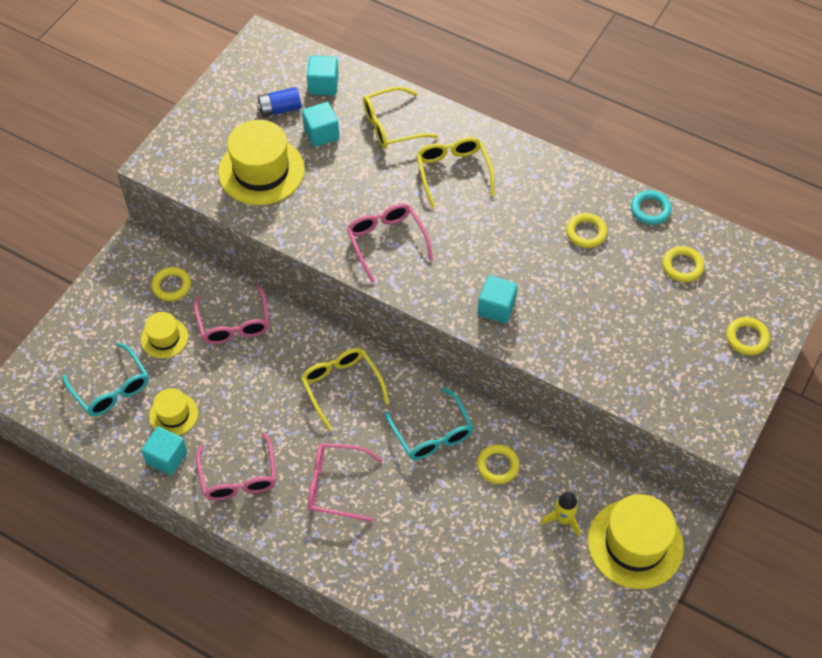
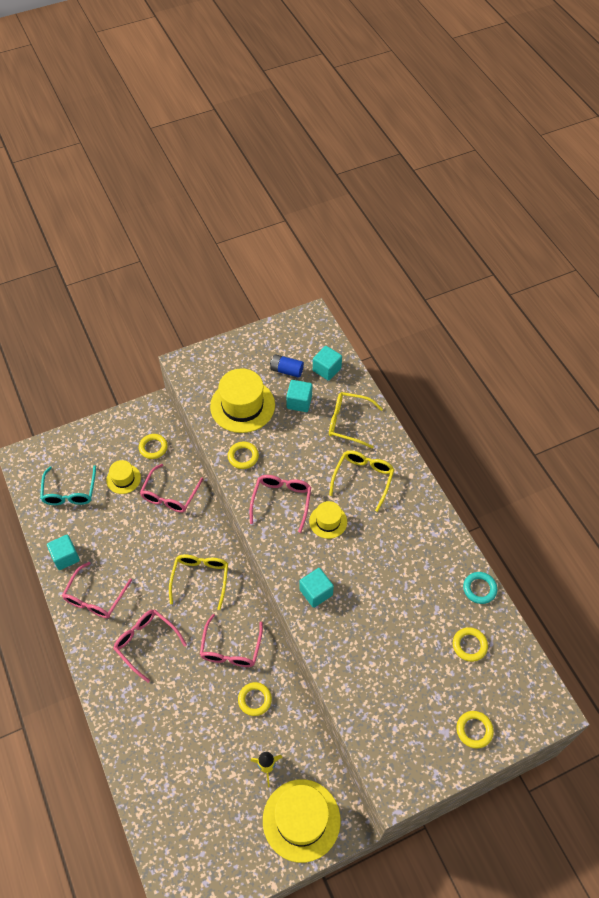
camera: 35 degrees right, 0 degrees up
(173, 414) = (90, 532): yellow hat -> yellow hat (328, 521)
(432, 434) = (231, 649): turquoise glasses -> pink glasses
(586, 232) = (420, 577): yellow ring -> yellow ring (243, 456)

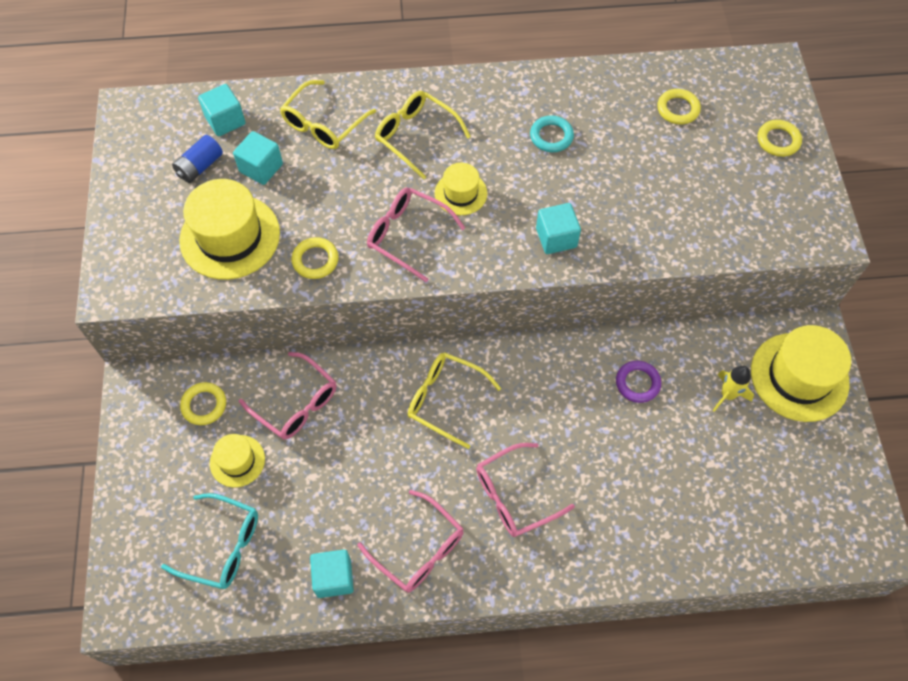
camera: 70 degrees left, 5 degrees up
(231, 649) = (560, 391): pink glasses -> none
(254, 700) = (637, 383): yellow ring -> purple ring
(479, 589) = (612, 75): turquoise ring -> turquoise ring (551, 136)

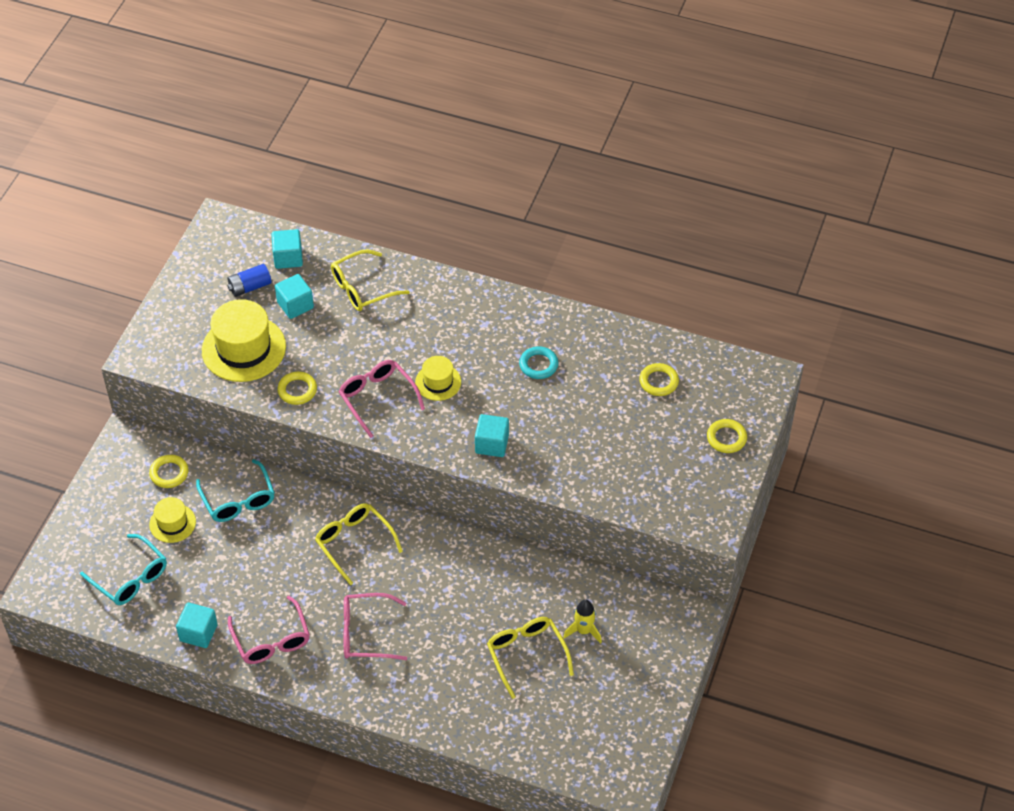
camera: 25 degrees right, 10 degrees down
(296, 404) = (238, 500): pink glasses -> turquoise glasses
(415, 136) = (429, 324): yellow glasses -> yellow glasses (526, 655)
(637, 383) = (515, 592): purple ring -> none
(799, 377) = (653, 641): yellow hat -> none

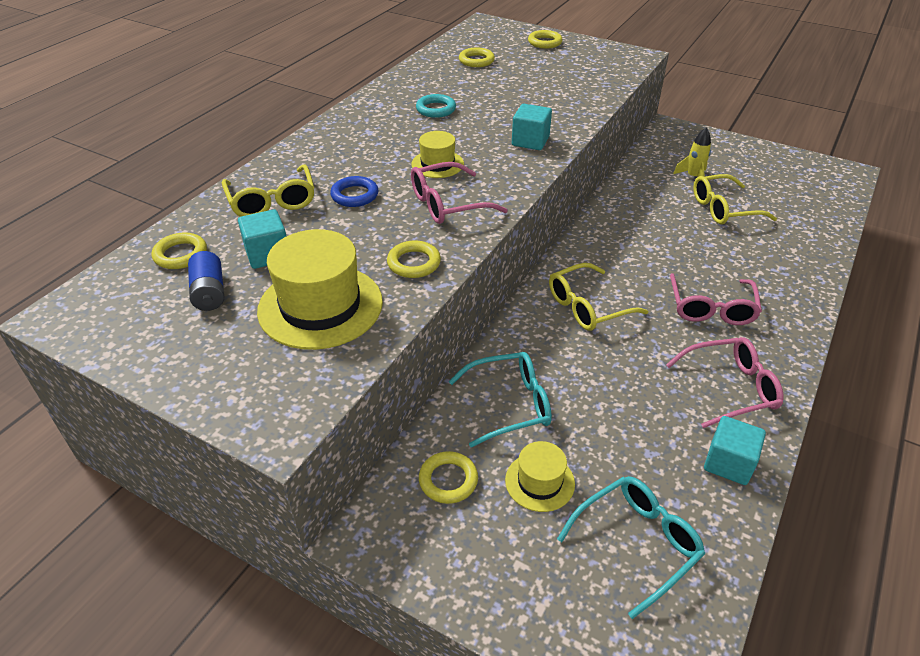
camera: 80 degrees left, 10 degrees down
(288, 258) = (180, 255): turquoise cube -> yellow ring
(379, 337) = (355, 195): none -> blue ring

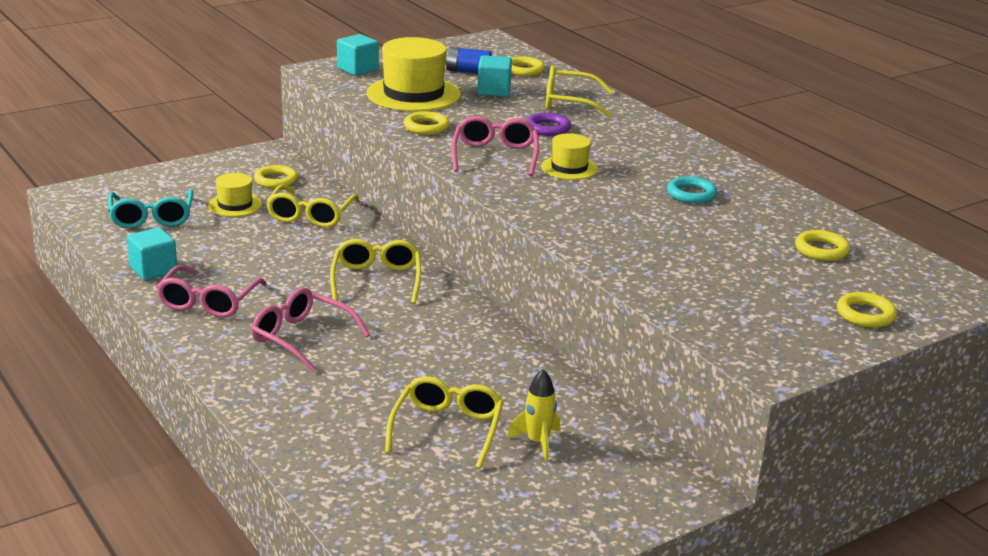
camera: 115 degrees right, 15 degrees down
(355, 195) = (548, 128): blue ring -> purple ring
(510, 404) = (310, 215): turquoise glasses -> yellow glasses
(530, 141) = (573, 218): turquoise cube -> turquoise cube (357, 69)

